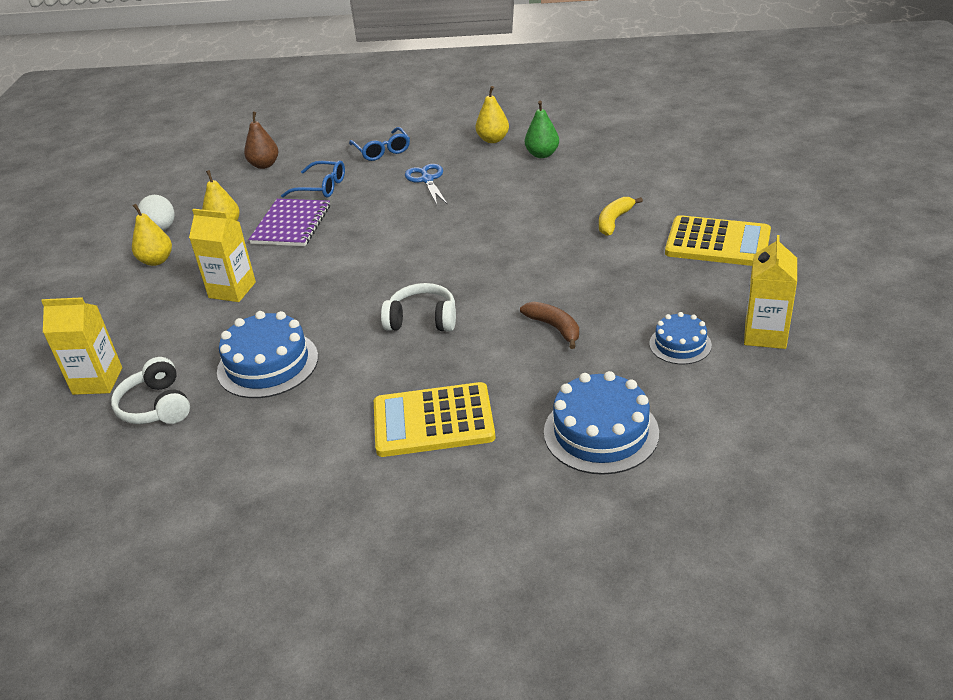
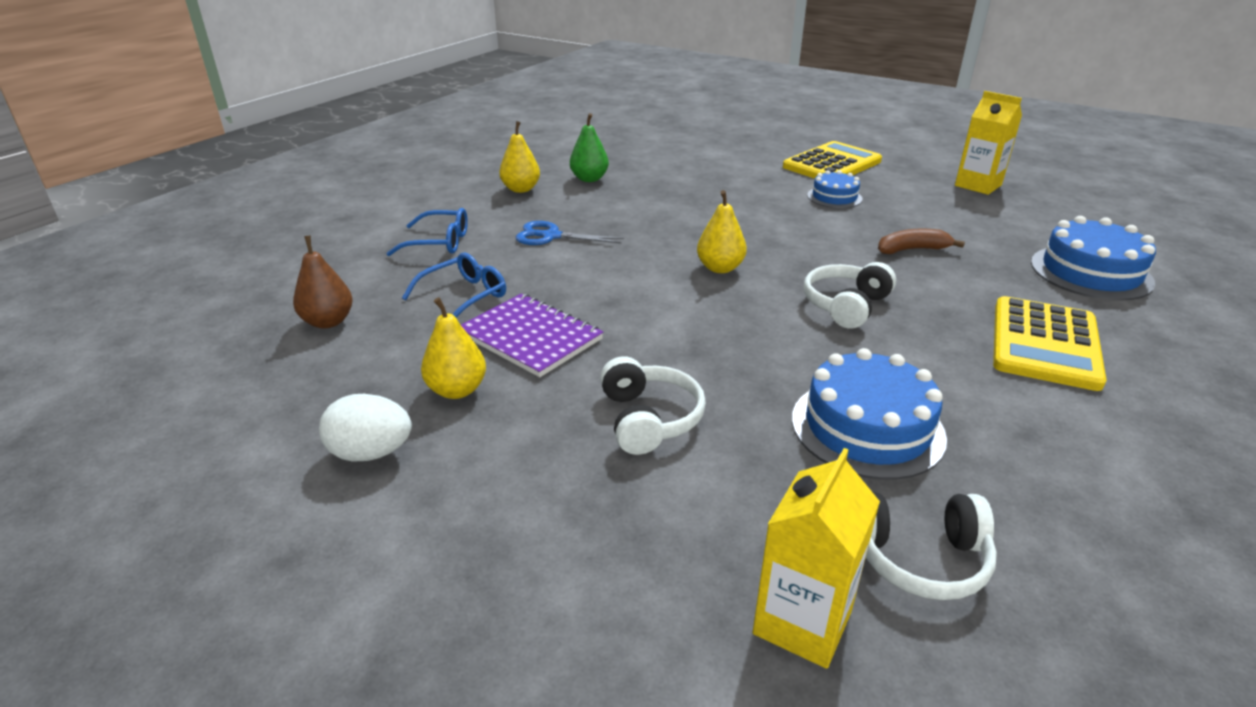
camera: 65 degrees left, 5 degrees down
(156, 260) = (472, 477): yellow pear -> yellow pear (720, 268)
(232, 290) = (649, 419): yellow carton -> white headphones
(614, 221) = (754, 185): yellow banana -> none
(680, 344) = (973, 213): blue cake -> blue cake (834, 197)

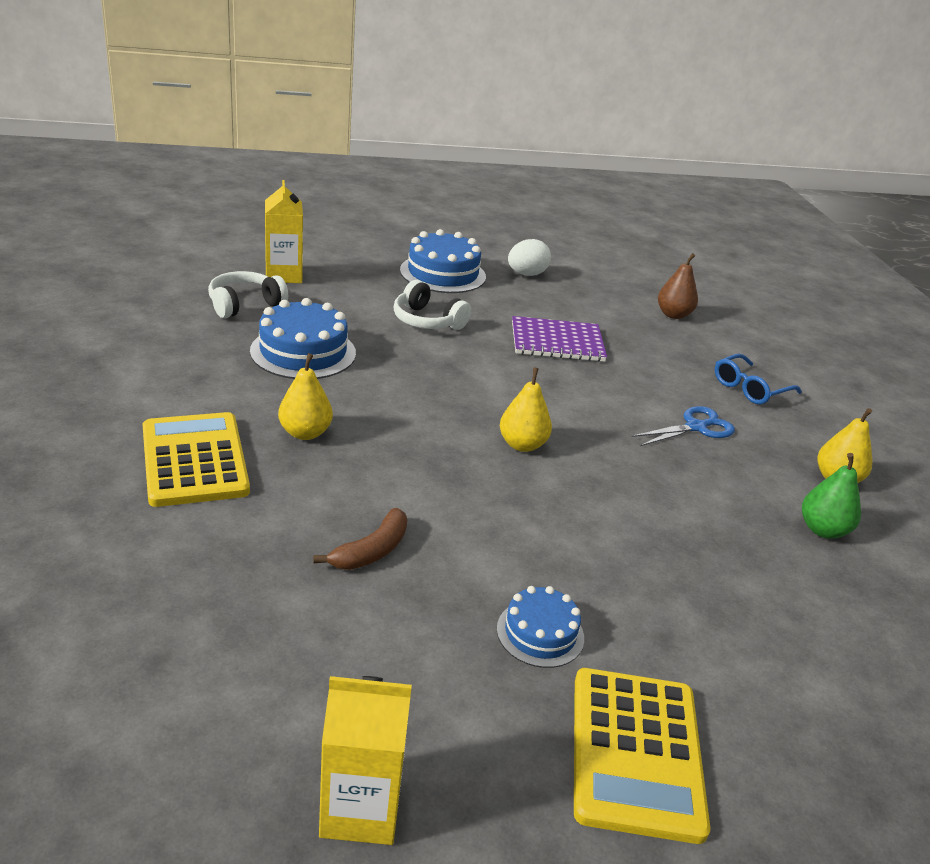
camera: 135 degrees right, 0 degrees up
(457, 390) = (540, 305): yellow pear -> yellow pear (305, 433)
(463, 297) = (642, 353): blue glasses -> none
(846, 305) = (383, 441): white headphones -> none
(1091, 272) = (146, 597): blue cake -> blue cake (443, 273)

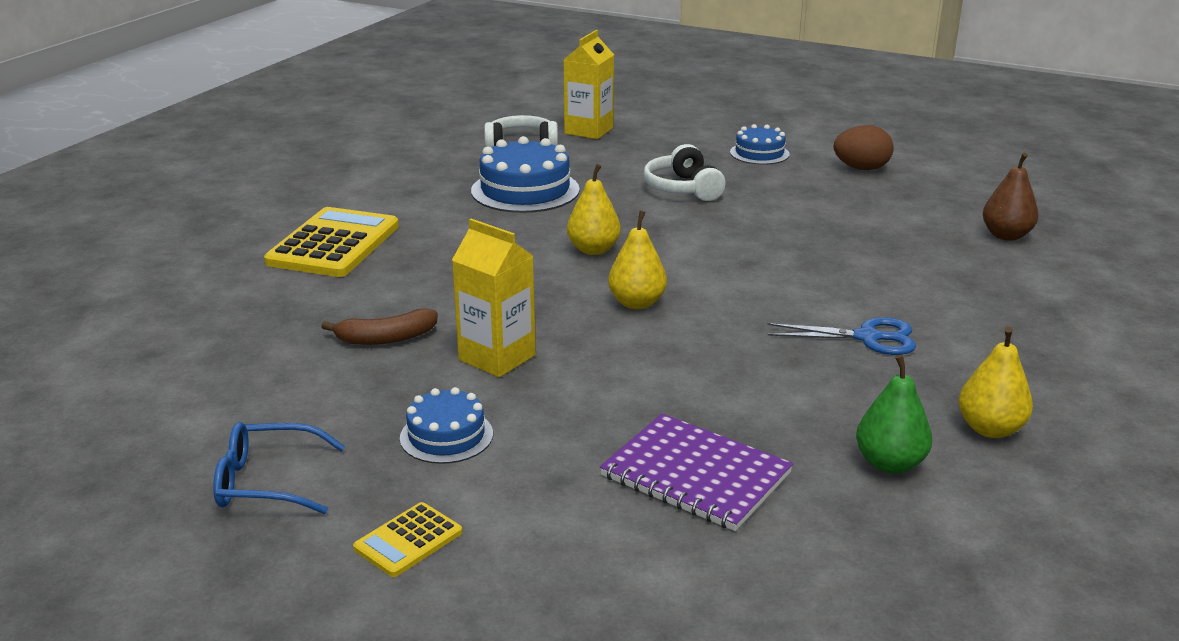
camera: 40 degrees right, 5 degrees down
(305, 433) = (445, 247): yellow pear -> yellow pear (593, 250)
(360, 808) = (159, 482): yellow carton -> yellow carton (497, 357)
(443, 273) = (759, 153): blue cake -> blue cake, size x0.59
(526, 274) = (861, 168): white egg -> brown egg
(557, 342) = (807, 231): purple notebook -> purple notebook (696, 475)
(636, 752) = (408, 540): yellow calculator -> yellow calculator, size x0.49
(750, 388) = (1005, 322): blue glasses -> blue glasses (268, 482)

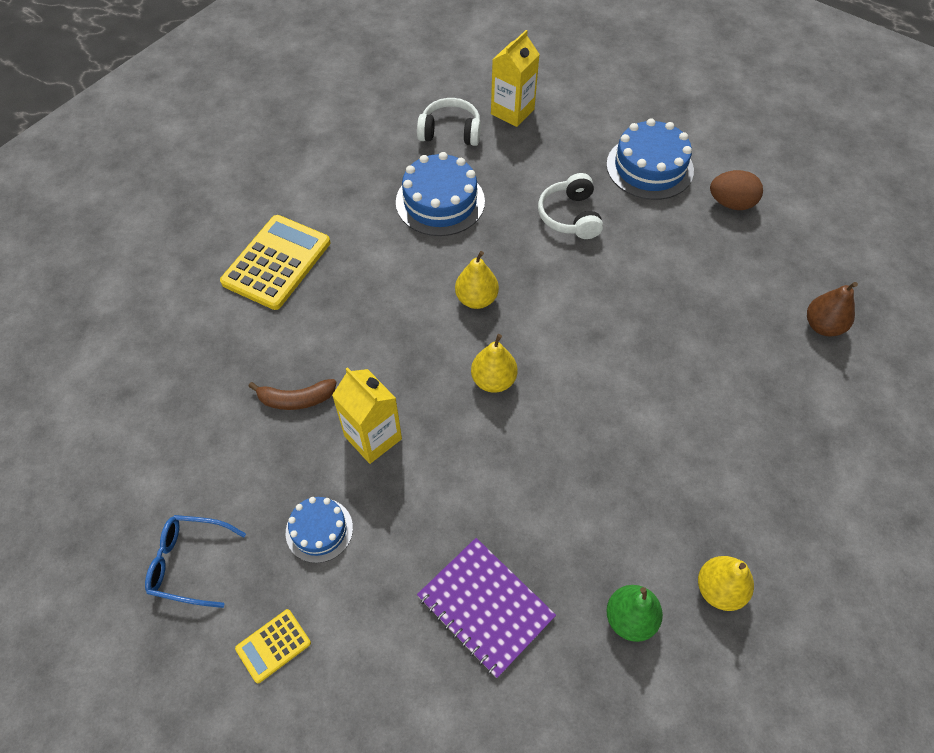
camera: 10 degrees right, 30 degrees up
(759, 153) = (649, 167): blue cake -> blue cake, size x1.70
(867, 338) = (661, 456): blue scissors -> none

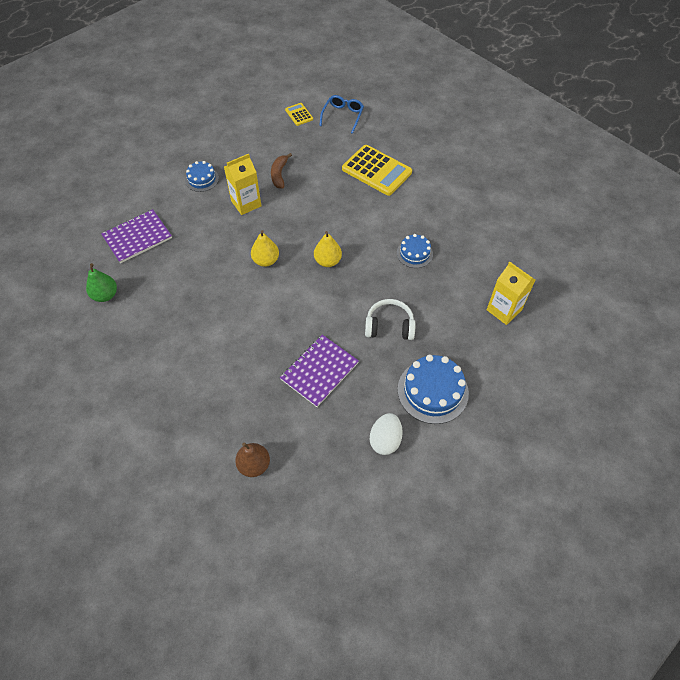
camera: 100 degrees right, 0 degrees up
(190, 563) = (203, 135): blue glasses -> blue glasses (342, 116)
(273, 646) = (153, 161): yellow calculator -> yellow calculator (299, 114)
(440, 201) = (414, 253): blue cake -> blue cake, size x0.59
(450, 132) = (483, 268): white headphones -> none
(664, 280) = (319, 371): none -> purple notebook
(719, 589) = (102, 340): yellow pear -> none
(731, 203) = (385, 440): brown egg -> white egg

